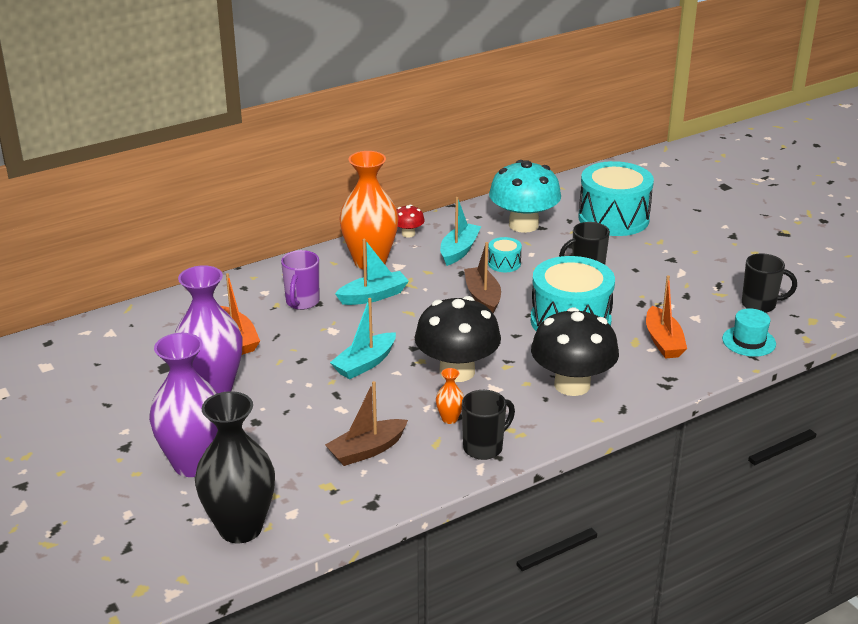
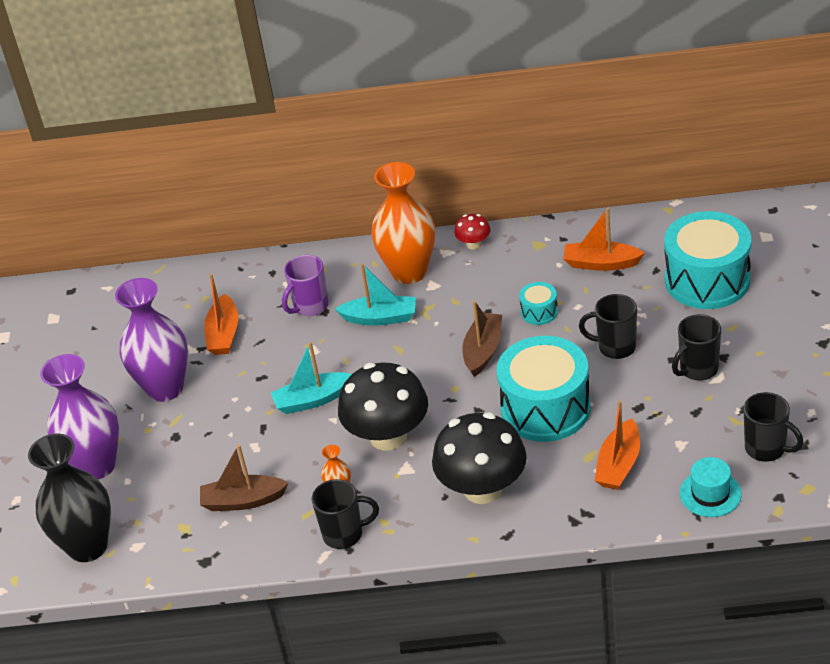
camera: 35 degrees right, 10 degrees up
(459, 250) = (507, 281): turquoise boat -> none
(523, 225) = (601, 263): turquoise mushroom -> orange boat
(661, 271) = (698, 369): none -> black mug

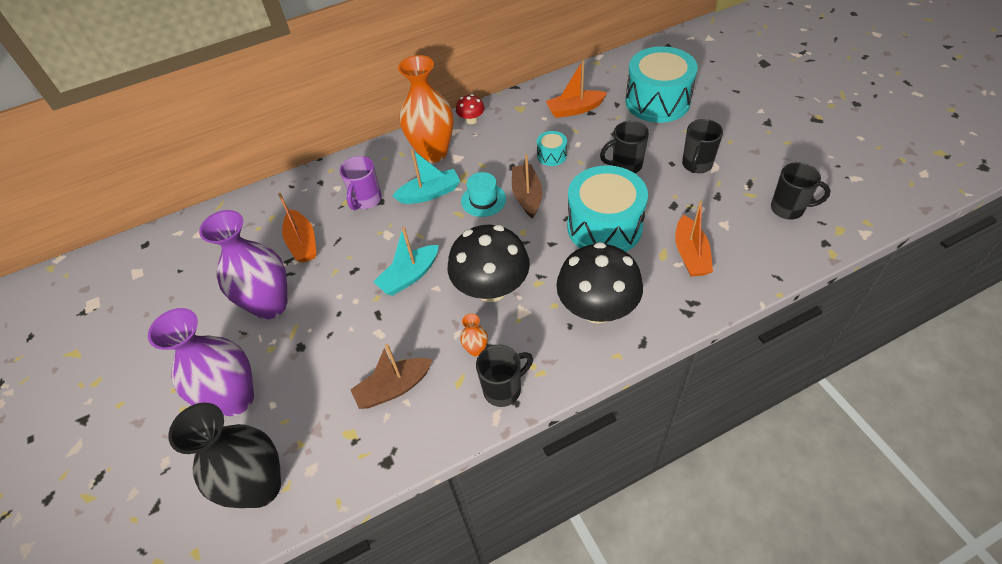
camera: 25 degrees left, 10 degrees up
(710, 494) = (774, 256): turquoise hat -> turquoise hat (483, 200)

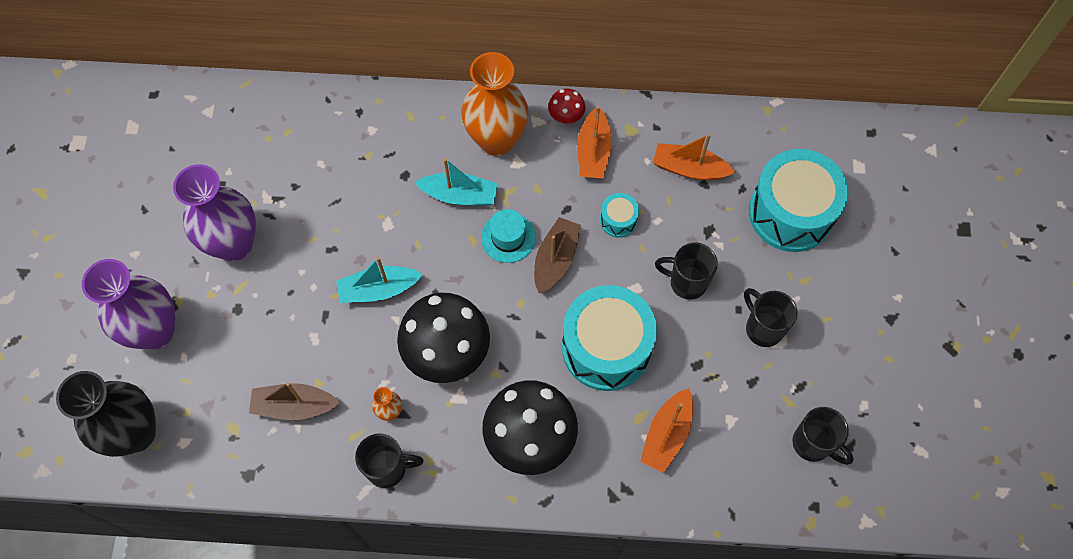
camera: 25 degrees right, 15 degrees up
(302, 243) = (301, 184): orange boat -> orange boat (593, 152)
(366, 200) = (391, 166): purple mug -> none
(696, 165) = (763, 328): black mug -> black mug turned 90 degrees clockwise

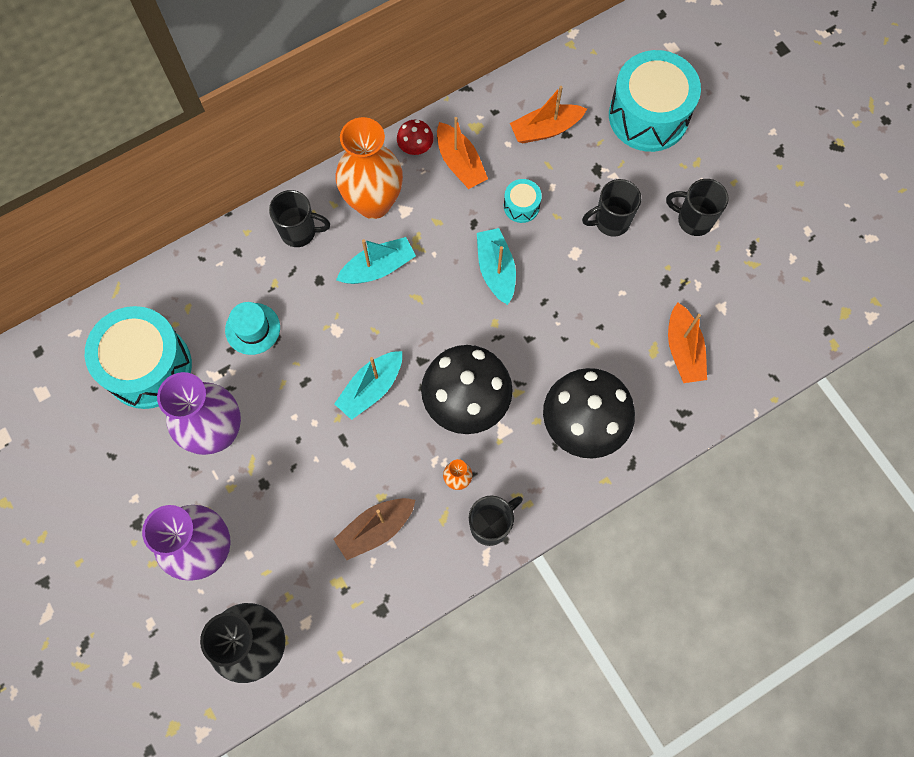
camera: 35 degrees left, 5 degrees up
(508, 237) = (444, 277): turquoise hat -> turquoise hat (252, 328)
(555, 259) = (496, 270): brown boat -> turquoise boat
(606, 348) = (588, 314): turquoise drum -> turquoise drum (148, 367)
(813, 444) = (793, 284): black mug -> black mug (299, 232)

